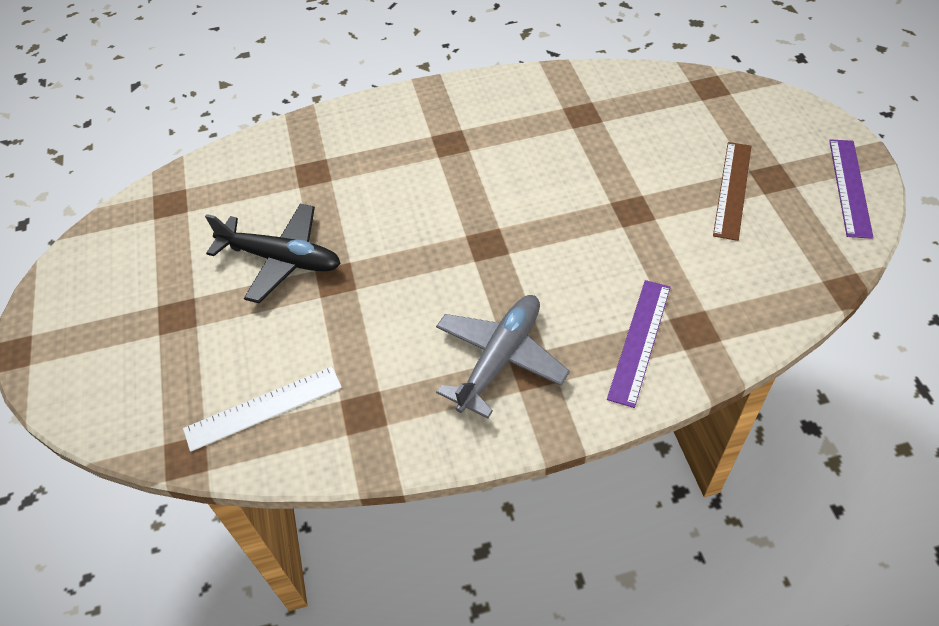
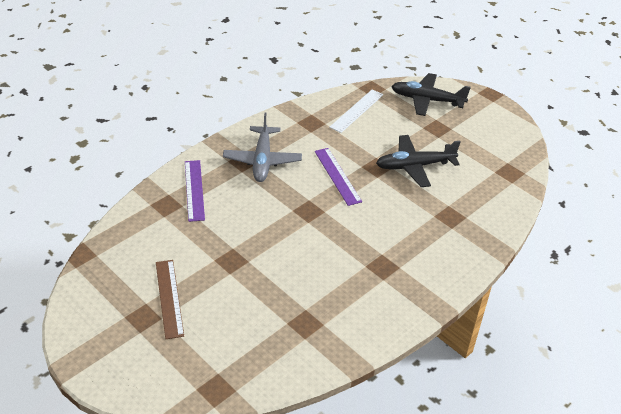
camera: 145 degrees right, 10 degrees down
(126, 382) = (427, 100): none -> black plane
(850, 187) = (84, 329): purple ruler -> purple ruler (337, 176)

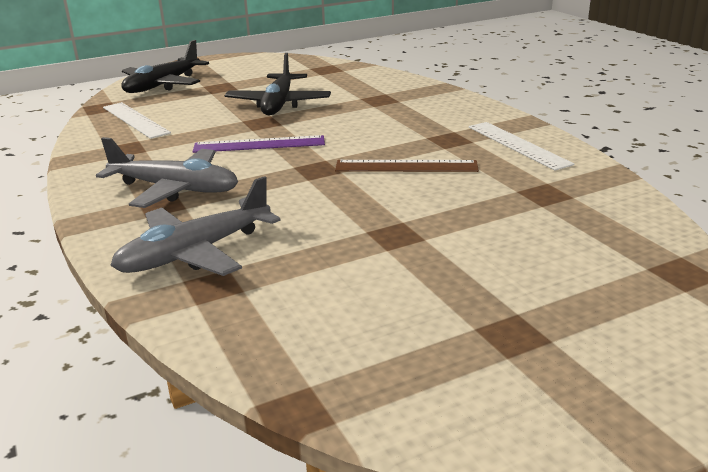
camera: 70 degrees left, 15 degrees down
(169, 298) = (468, 300): brown ruler -> brown ruler (406, 166)
(194, 190) = (195, 253): purple ruler -> grey plane
(385, 305) = (518, 145): none -> white ruler

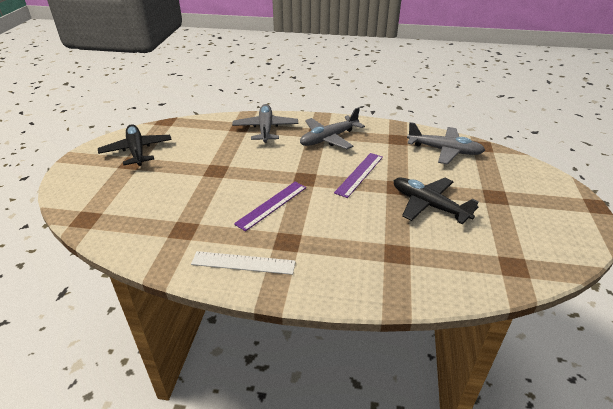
camera: 125 degrees right, 10 degrees up
(135, 120) = (444, 150): white ruler -> grey plane
(162, 85) = (519, 176): black plane -> black plane (137, 151)
(406, 166) = (271, 205): brown ruler -> purple ruler

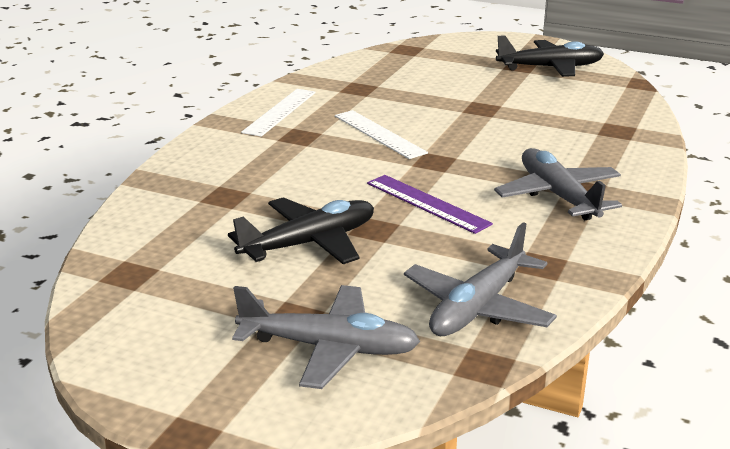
camera: 105 degrees right, 10 degrees down
(266, 129) = (605, 148): grey plane -> grey plane (329, 348)
(271, 205) = (379, 134): purple ruler -> white ruler

